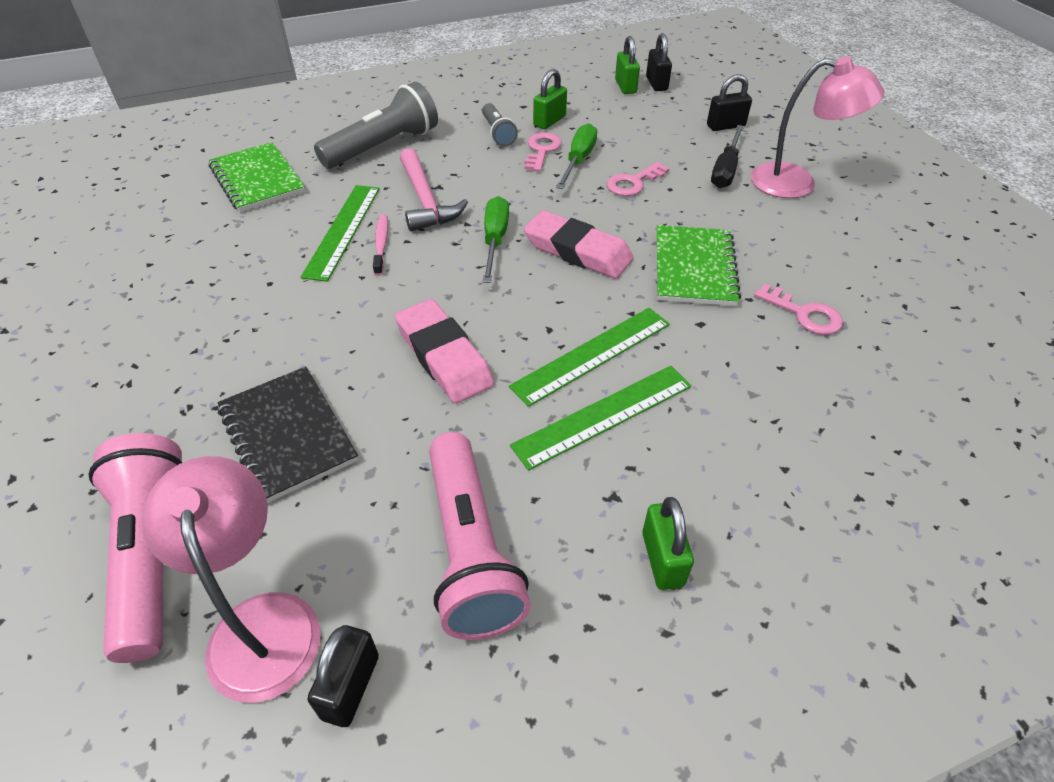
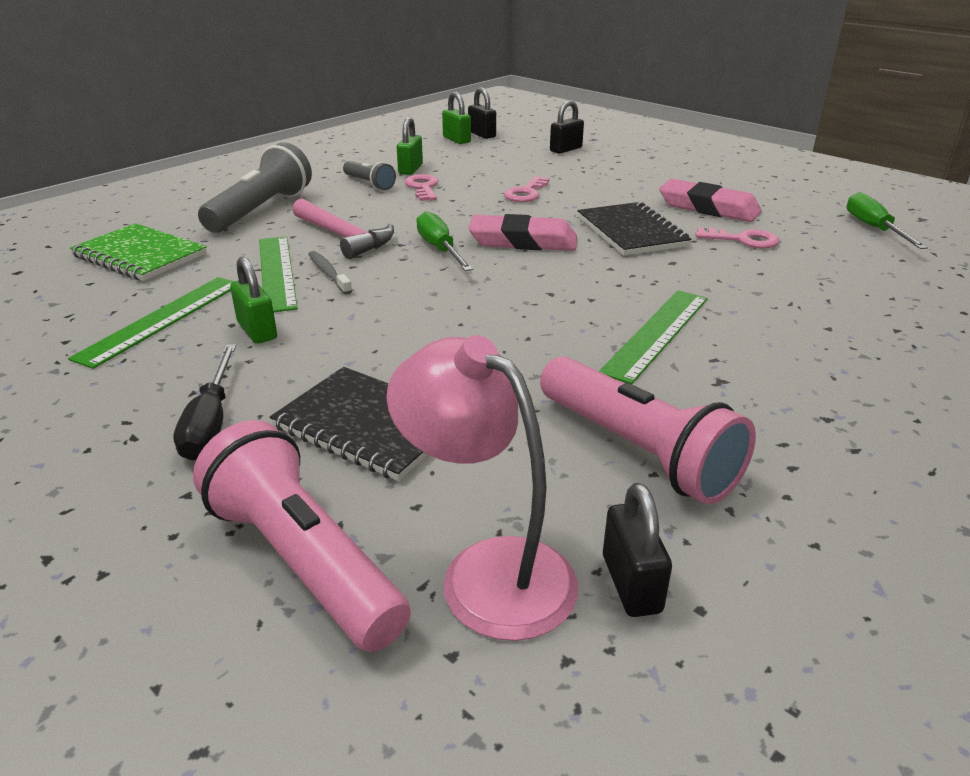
camera: 25 degrees left, 15 degrees down
(381, 244) = (328, 273): pink toothbrush -> grey toothbrush
(444, 356) = (472, 332): pink eraser -> pink eraser (708, 208)
(578, 160) = (463, 188): green screwdriver -> green screwdriver (874, 228)
(592, 354) = (605, 300): green ruler -> green ruler (161, 319)
(662, 559) = (801, 406): green padlock -> green padlock (257, 331)
(694, 268) = (631, 232): green notebook -> black notebook
(725, 170) = (593, 173): black screwdriver -> black screwdriver (210, 422)
(797, 183) = (656, 171): pink lamp -> none

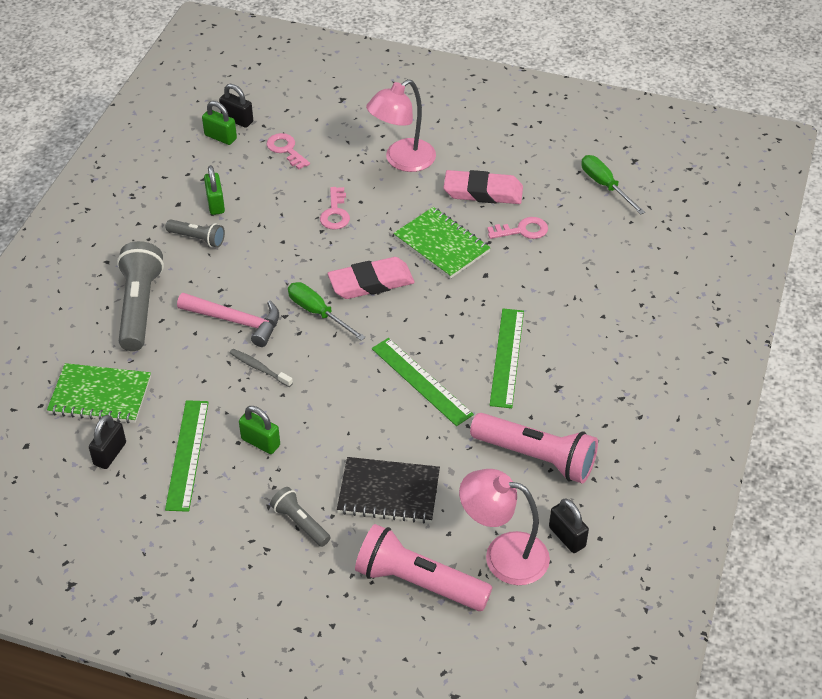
camera: 25 degrees left, 15 degrees up
(210, 422) = (300, 523): black screwdriver -> grey flashlight
(276, 272) = (221, 379): green ruler -> green ruler (421, 381)
(423, 187) = (246, 230): pink key -> pink key (286, 150)
(566, 149) = (328, 127): black padlock -> black padlock (110, 454)
(627, 176) = (402, 161): none -> pink lamp
(631, 232) = (441, 245): black notebook -> green notebook

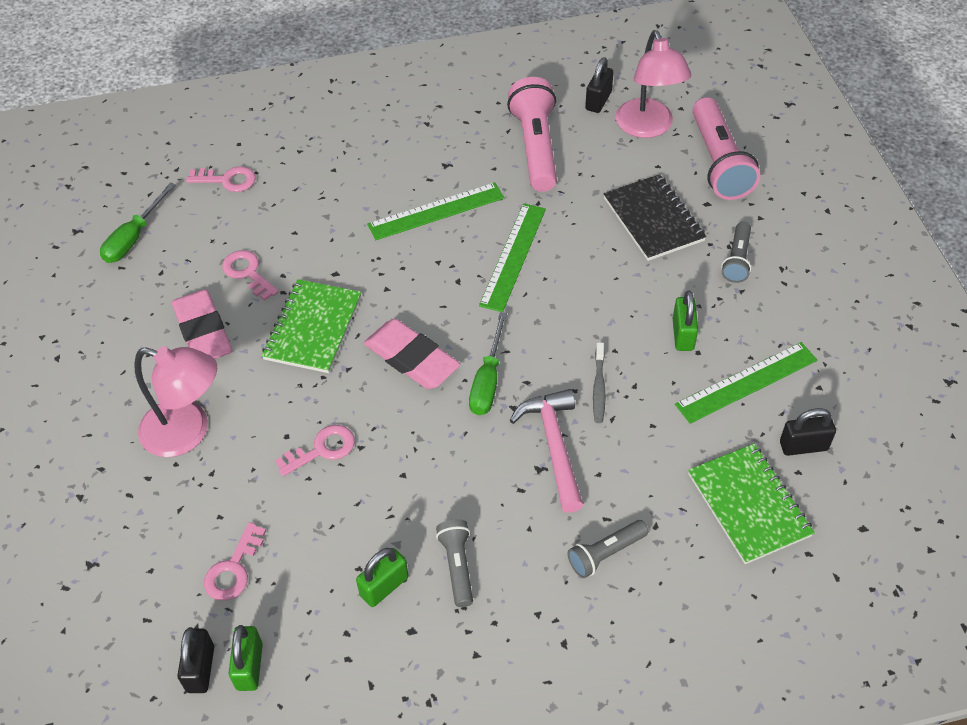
camera: 120 degrees left, 5 degrees up
(139, 307) = (605, 554): grey flashlight -> grey flashlight, size x0.54
(634, 252) = (227, 180): none -> pink key

